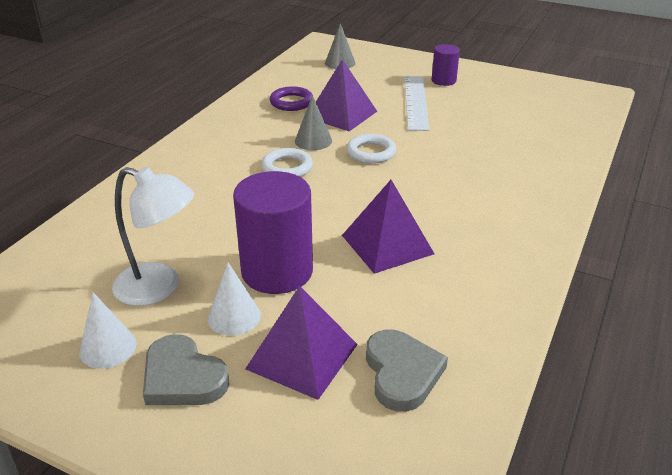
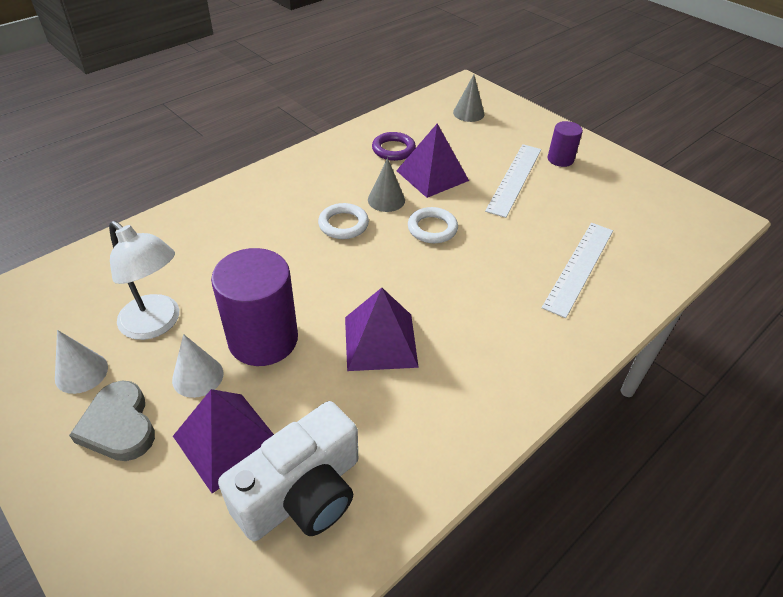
camera: 20 degrees right, 10 degrees up
(402, 373) = (302, 493): grey heart -> white camera
(514, 151) = (579, 267): none -> white ruler

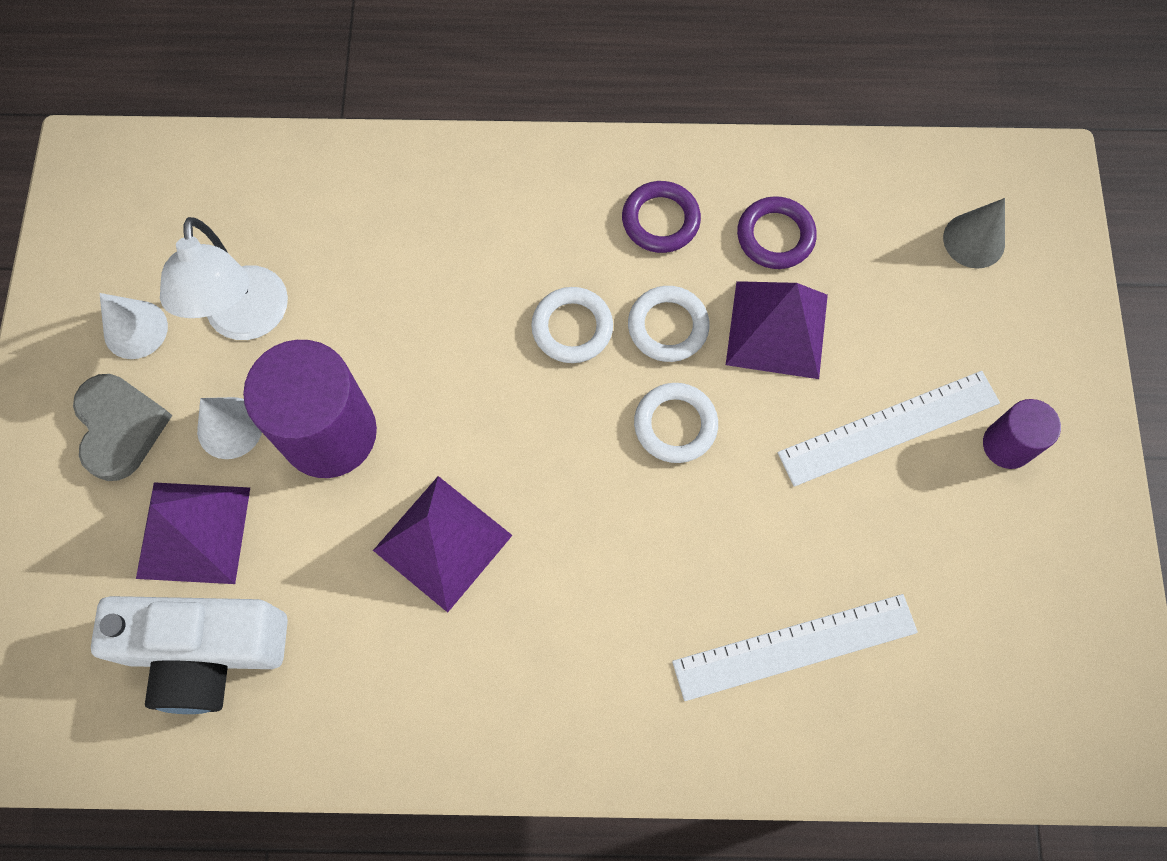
camera: 45 degrees right, 25 degrees up
(119, 425) = (120, 427): grey heart -> grey heart turned 150 degrees clockwise
(338, 169) = (660, 220): none -> purple ring
(386, 200) = (668, 326): grey cone -> white ring

